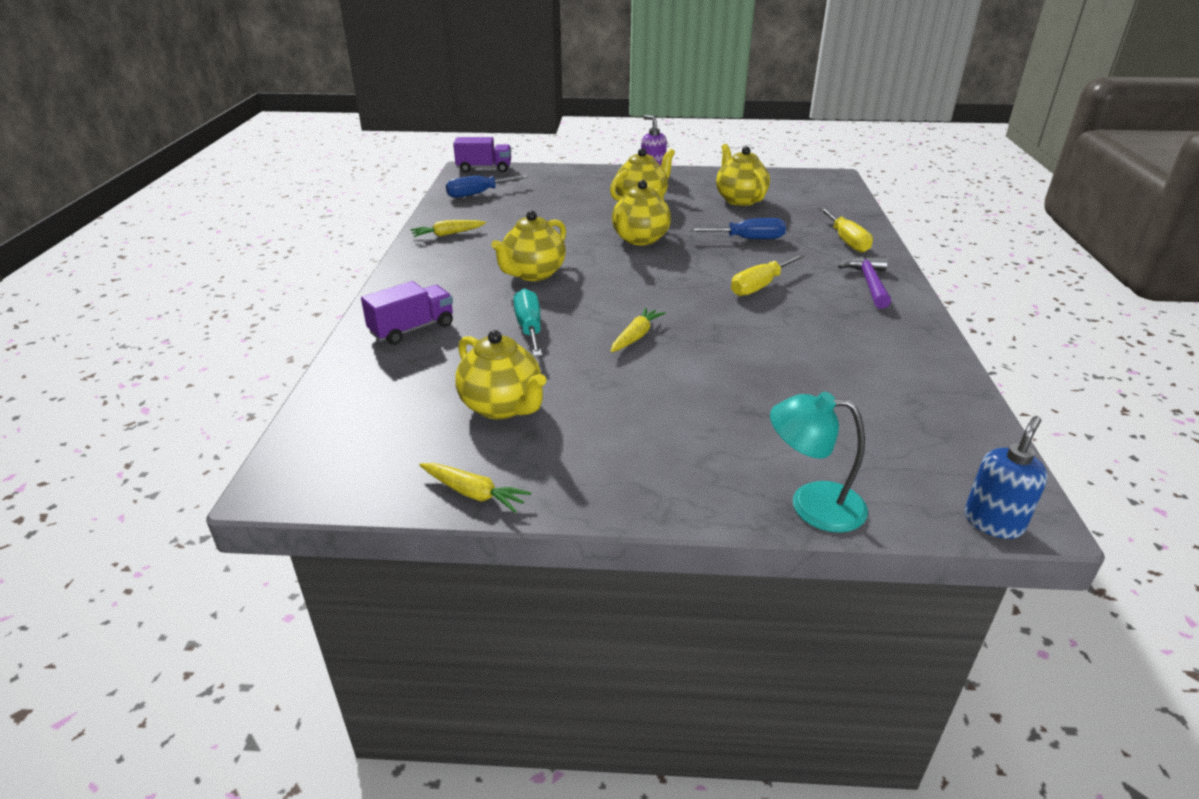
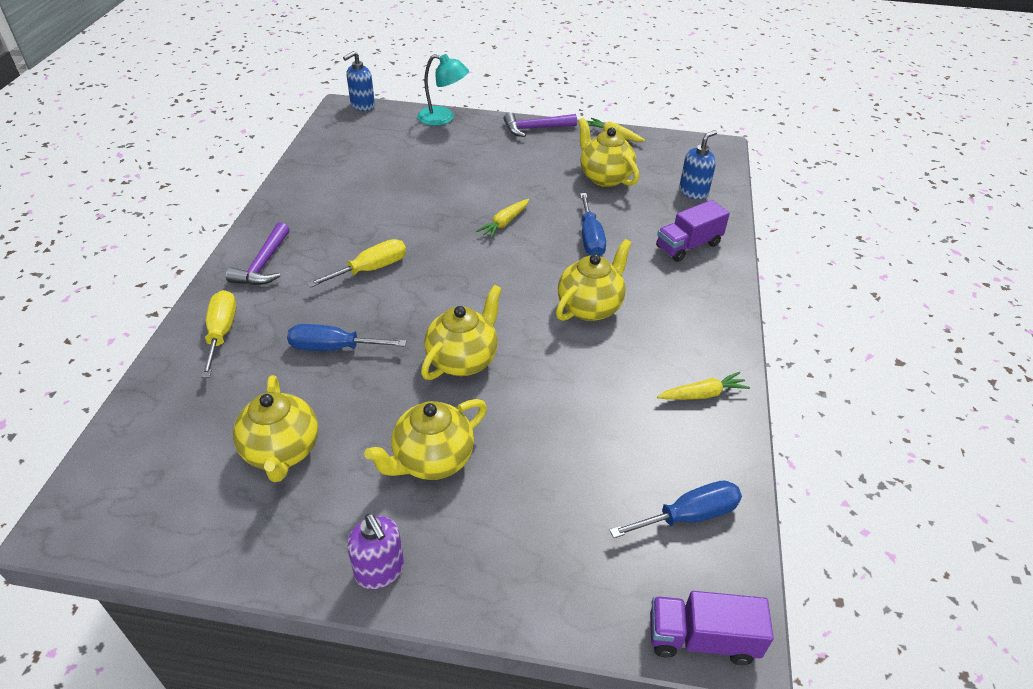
camera: 175 degrees left, 10 degrees up
(372, 395) = (693, 192): none -> blue soap dispenser
(529, 328) = (590, 238): turquoise screwdriver -> blue screwdriver
(625, 495) = (535, 128): none -> purple hammer

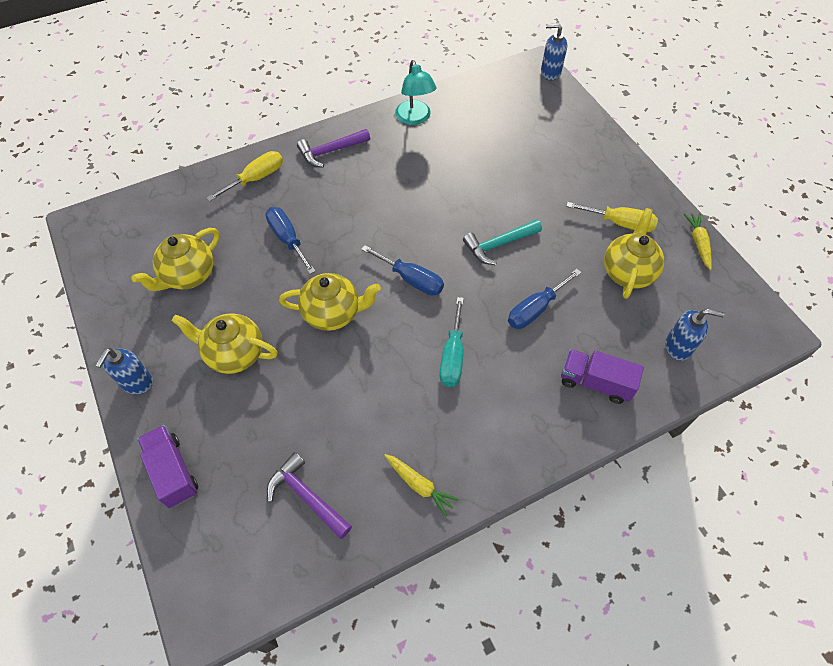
camera: 55 degrees right, 15 degrees up
(371, 269) = (375, 205): yellow screwdriver -> yellow screwdriver (620, 223)
(380, 571) = (137, 382): purple soap dispenser -> blue soap dispenser
(443, 118) = (589, 125): turquoise lamp -> turquoise lamp (415, 118)
(504, 223) = (499, 244): yellow carrot -> turquoise hammer
(535, 128) = (644, 186): purple hammer -> purple hammer (307, 496)
(590, 307) = (452, 356): yellow teapot -> turquoise screwdriver
(689, 516) = (290, 536): blue screwdriver -> blue screwdriver (411, 279)
(702, 638) = (192, 596): purple truck -> purple truck (173, 471)

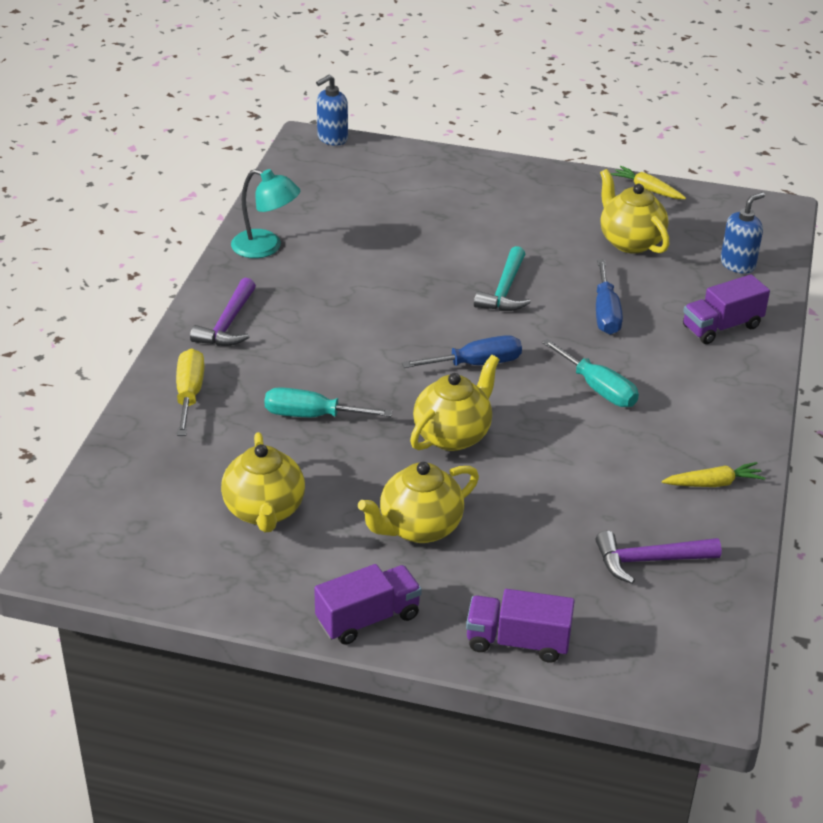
camera: 50 degrees left, 20 degrees down
(137, 382) = (368, 618): blue soap dispenser -> purple truck
(287, 239) = (312, 416): blue screwdriver -> turquoise screwdriver
(620, 223) = (572, 213): yellow screwdriver -> none

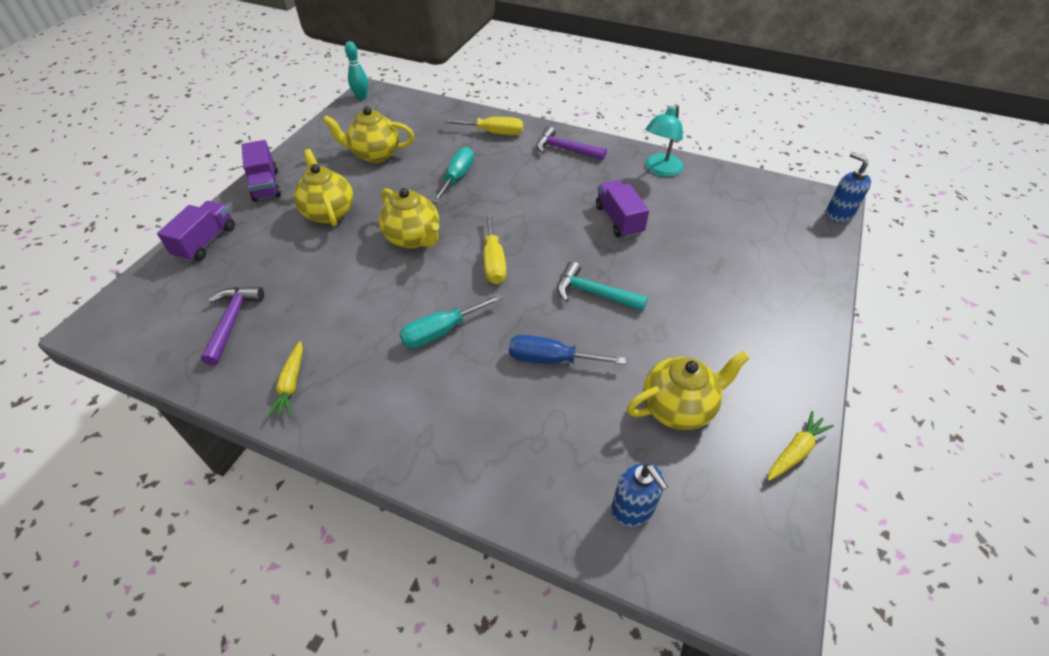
camera: 100 degrees right, 10 degrees up
(78, 568) = (361, 97): none -> turquoise bowling pin
(476, 364) = (493, 262): blue screwdriver -> yellow screwdriver
(721, 327) = (513, 456): purple truck -> purple truck (619, 220)

